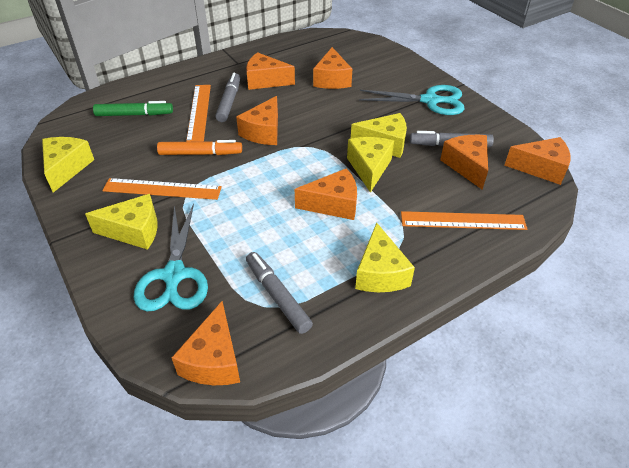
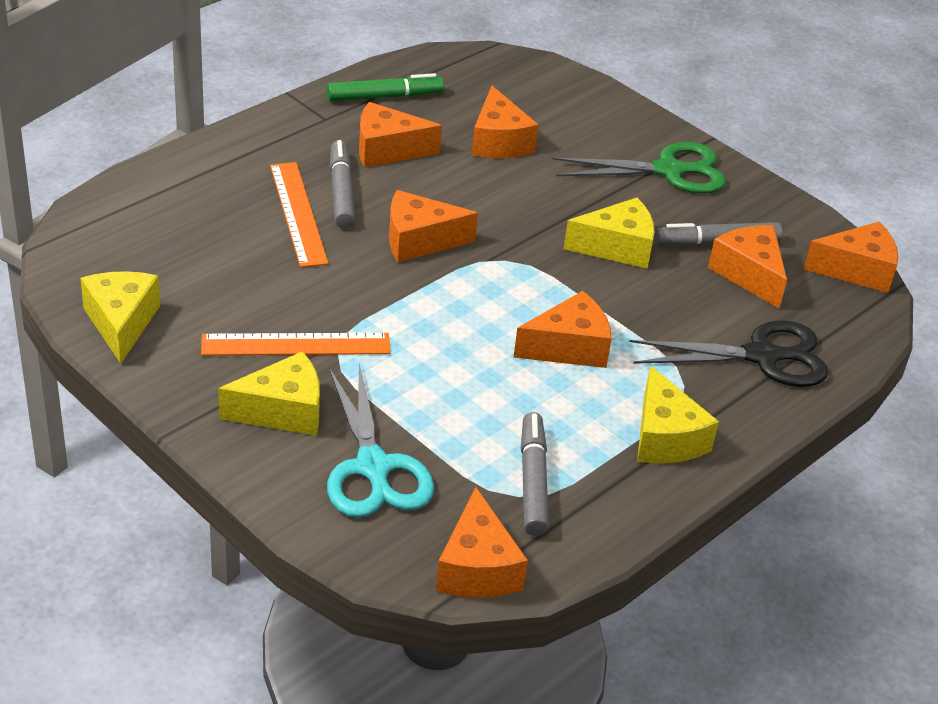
camera: 15 degrees left, 5 degrees down
(134, 114) = (189, 224): green marker -> green marker (384, 97)
(200, 153) = (331, 283): orange marker -> none
(263, 132) = (419, 240): orange cheese -> orange cheese turned 75 degrees clockwise
(277, 296) = (533, 481): grey marker -> grey marker turned 45 degrees clockwise
(369, 168) = (605, 288): yellow cheese -> none
(430, 101) = (668, 171): turquoise scissors -> green scissors
(463, 221) = (761, 356): orange ruler -> black scissors

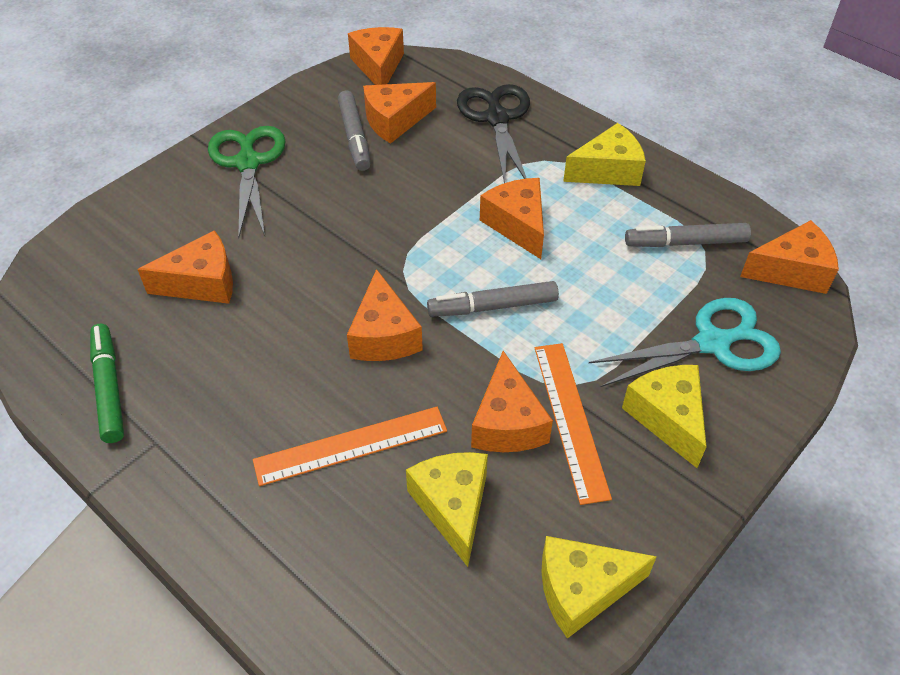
camera: 90 degrees left, 10 degrees up
(341, 192) = (306, 410): grey marker -> grey marker (493, 307)
(387, 150) = (221, 375): orange cheese -> orange cheese (507, 423)
(617, 247) = (371, 196): yellow cheese -> yellow cheese (453, 507)

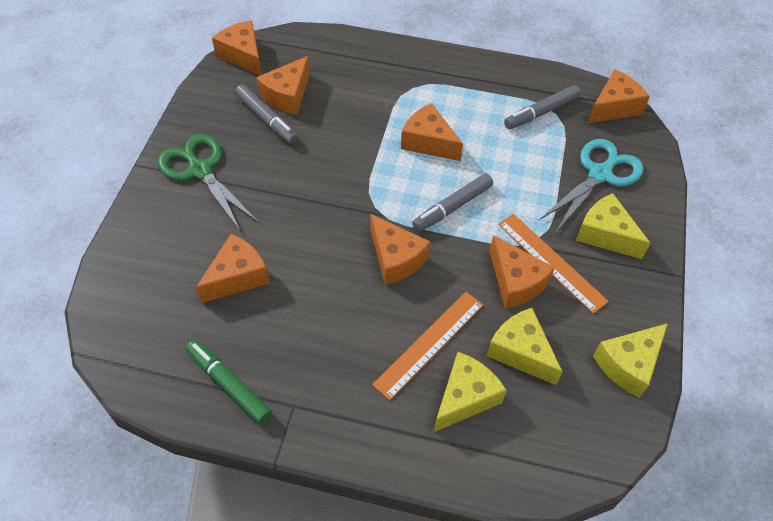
camera: 30 degrees left, 5 degrees up
(497, 119) = (359, 67): black scissors -> none
(607, 170) = (460, 79): yellow cheese -> yellow cheese (465, 397)

